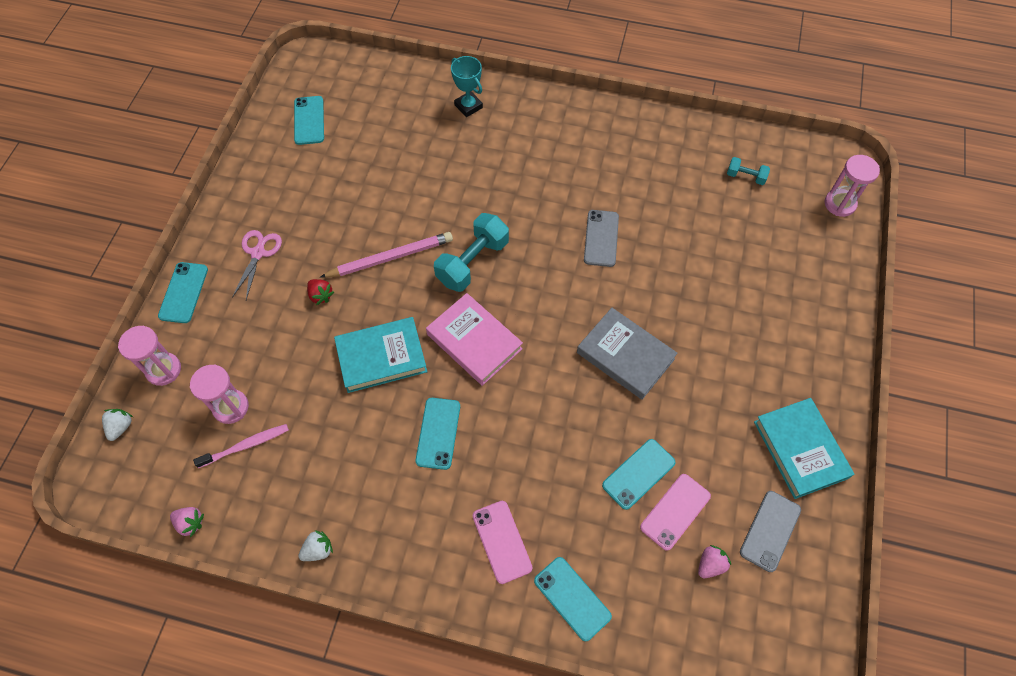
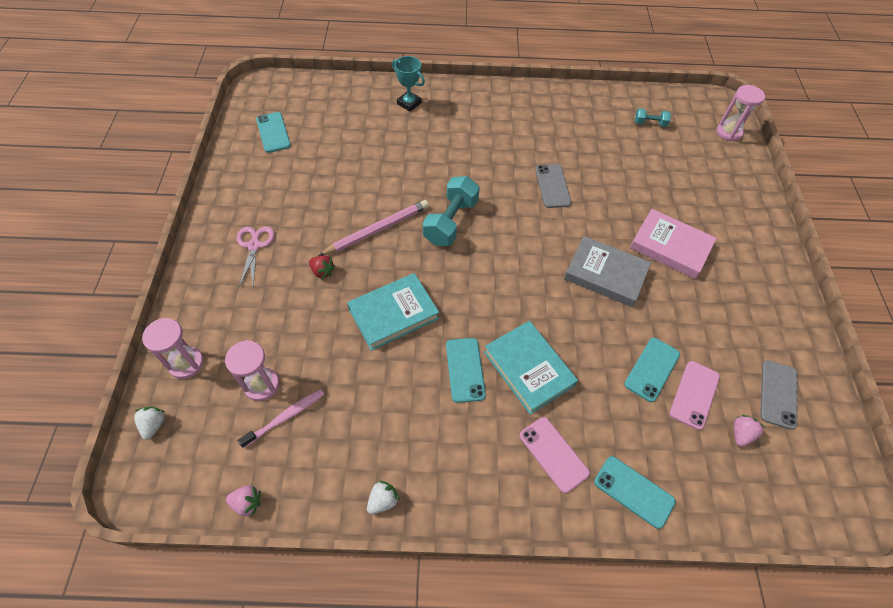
camera: 15 degrees left, 5 degrees down
(183, 292) = (190, 291): turquoise phone -> none
(474, 341) = (473, 286): pink book -> pink book (670, 246)
(800, 449) = (775, 322): turquoise book -> turquoise book (528, 369)

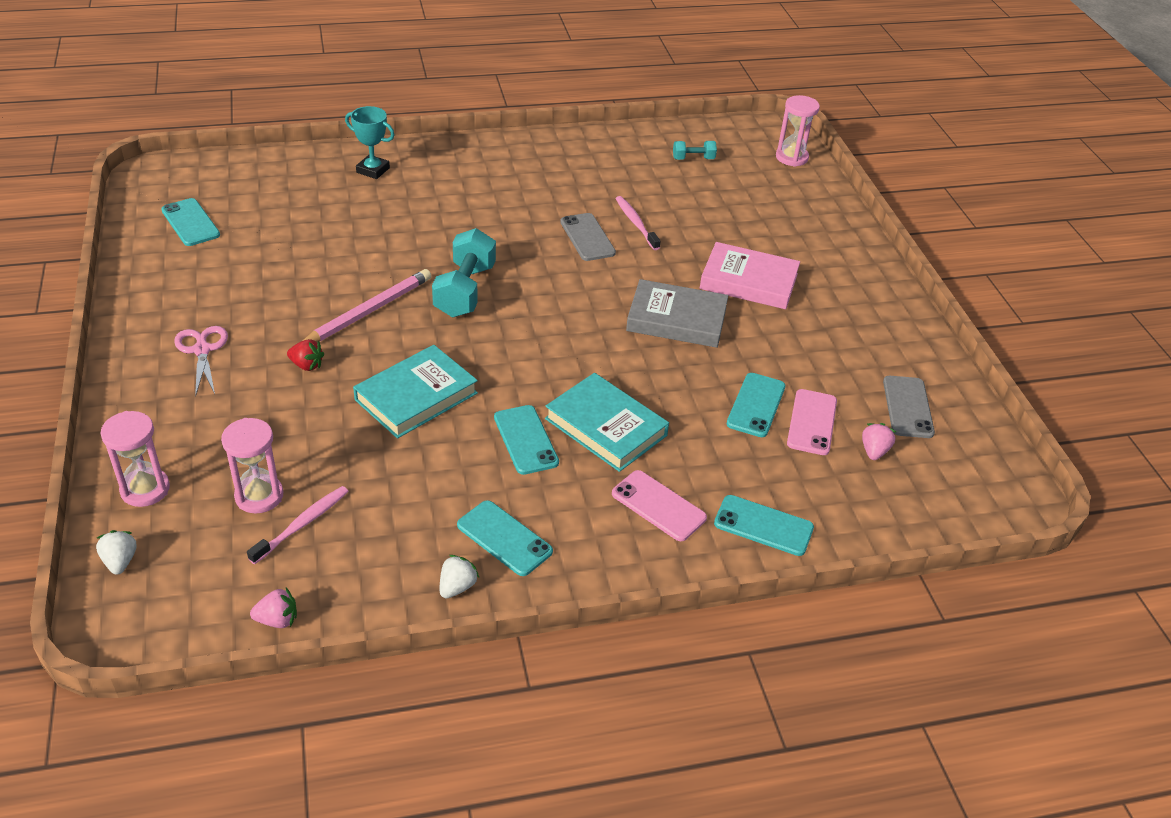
camera: 15 degrees left, 15 degrees down
(428, 461) = (504, 538): none -> turquoise phone
(592, 178) = (636, 223): none -> pink toothbrush

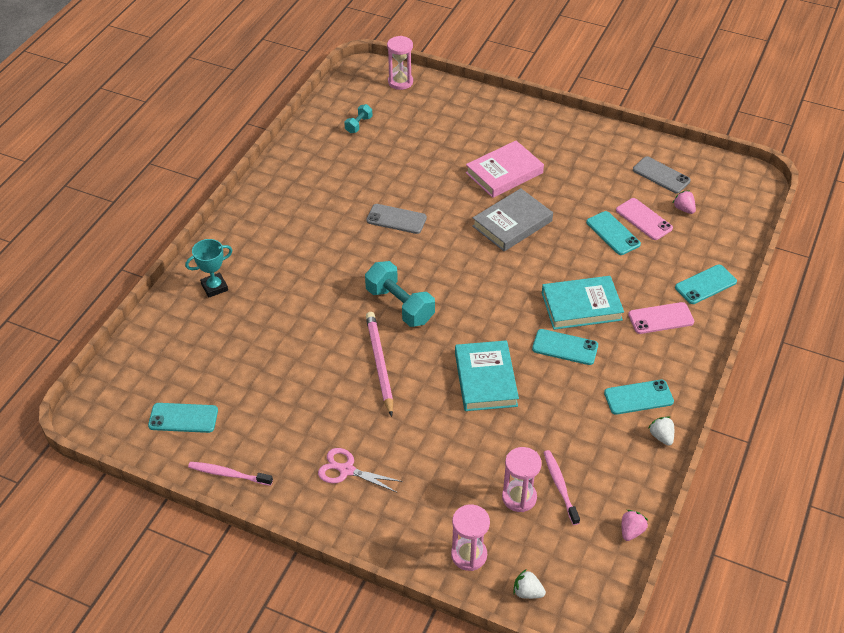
camera: 50 degrees left, 5 degrees up
(307, 365) = (410, 420): red strawberry -> none
(636, 223) = (402, 189): pink toothbrush -> pink toothbrush (228, 474)

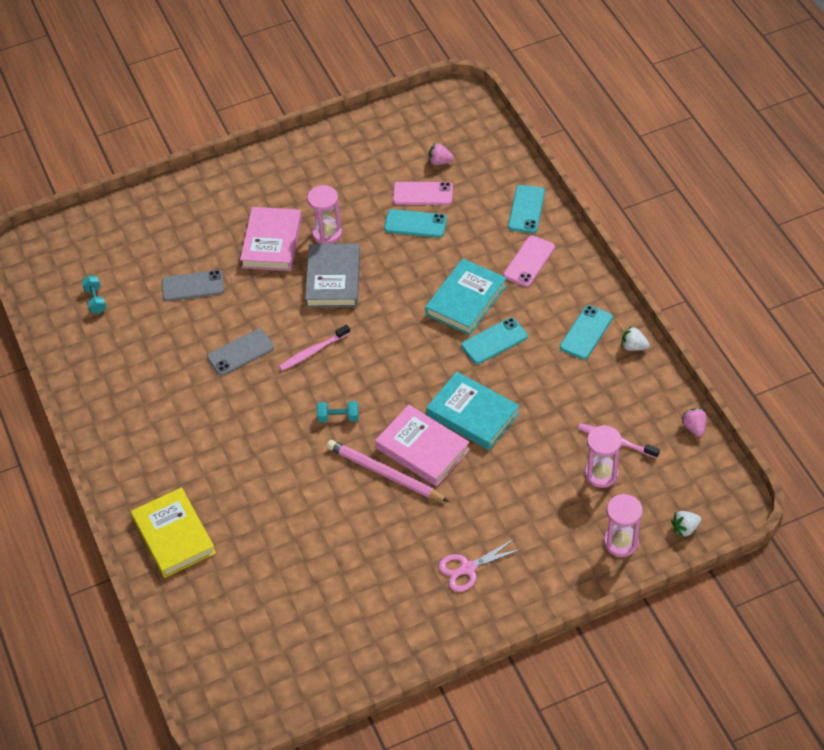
camera: 45 degrees left, 5 degrees up
(183, 418) = (299, 651): turquoise phone -> none
(214, 287) = (174, 536): turquoise trophy -> yellow book
(228, 474) = (391, 654): pink toothbrush -> pink toothbrush (313, 351)
(399, 305) = (338, 417): turquoise dumbbell -> turquoise dumbbell, size x0.51
(400, 82) = (77, 233): pink hourglass -> pink hourglass (327, 233)
(423, 371) = (422, 449): none -> pink book
(661, 175) = (390, 147): grey phone -> grey phone (193, 286)

